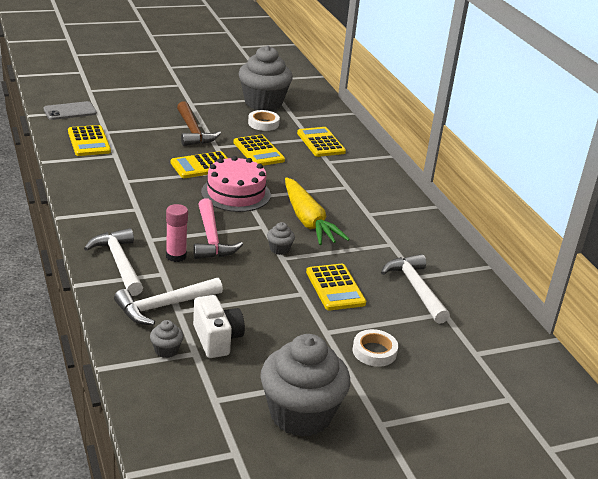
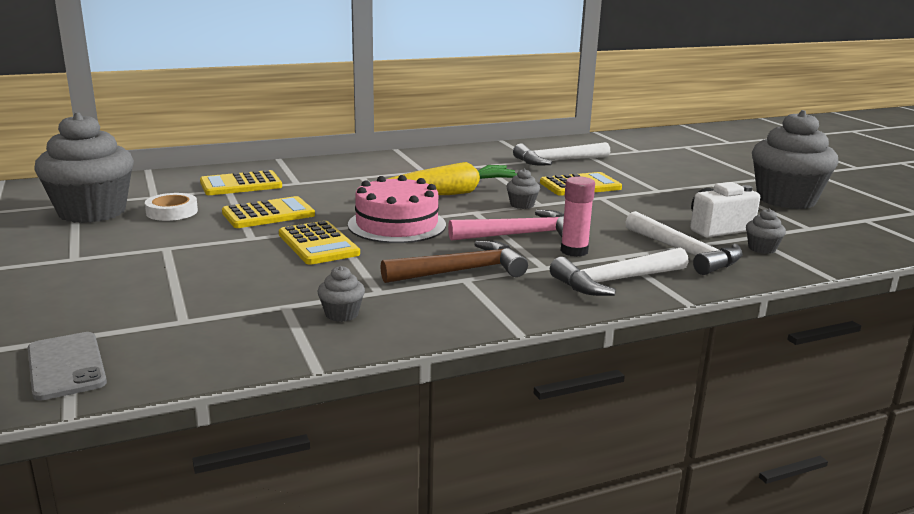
camera: 90 degrees left, 10 degrees down
(89, 141) = (227, 333): yellow calculator -> none
(100, 169) = (342, 314): none -> grey cupcake
(193, 131) = (193, 253): brown hammer -> brown hammer (460, 271)
(374, 351) = (669, 176): white tape -> none

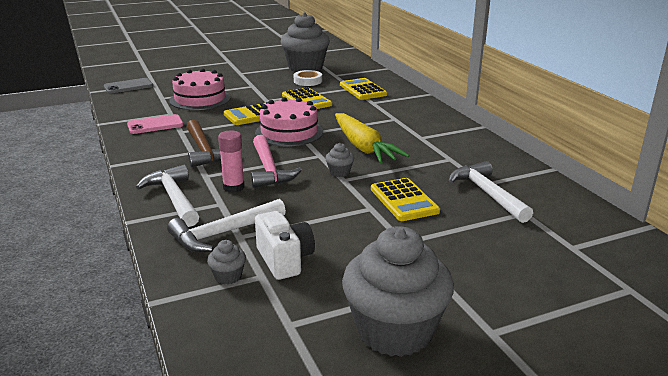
camera: 90 degrees right, 5 degrees up
(216, 285) = (200, 99): none -> pink cake
(342, 314) = (155, 125): grey cupcake -> pink phone

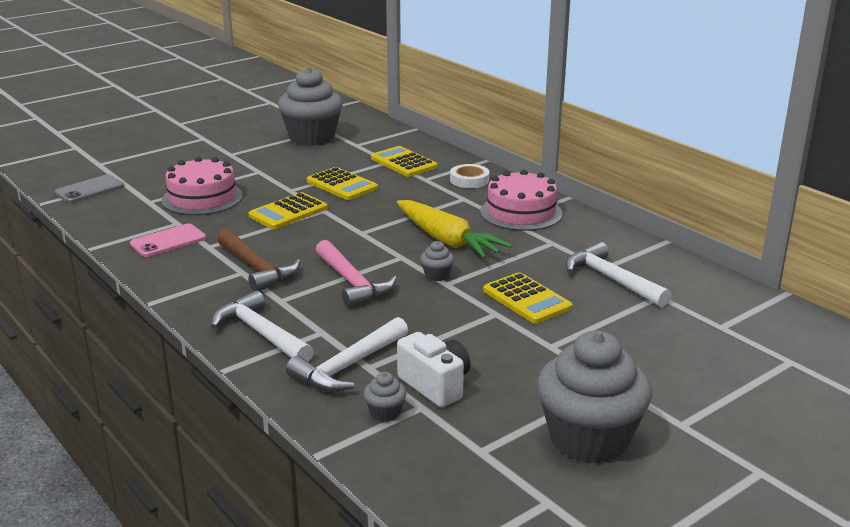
camera: 15 degrees left, 0 degrees up
(233, 187) = (324, 310): pink glue stick -> none
(289, 132) = (346, 231): pink cake -> pink cake (521, 212)
(307, 81) = (327, 157): white tape -> white tape (469, 180)

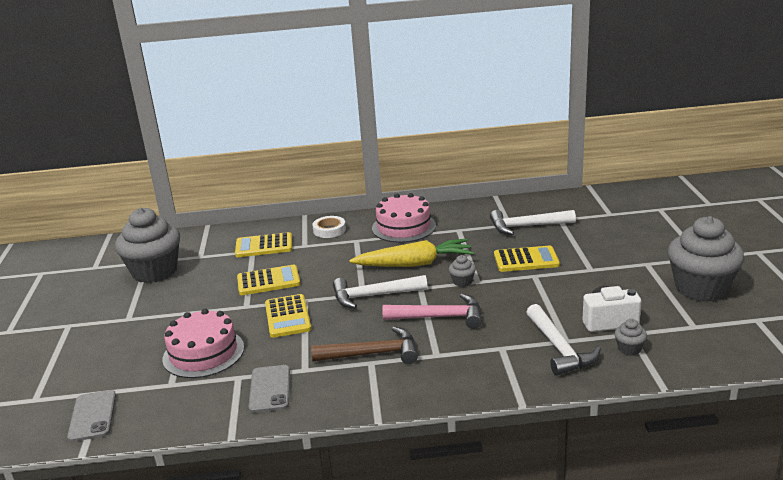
camera: 55 degrees left, 0 degrees up
(168, 241) = (270, 389): pink phone -> grey phone
(261, 334) = (481, 375): white hammer -> white hammer (374, 296)

